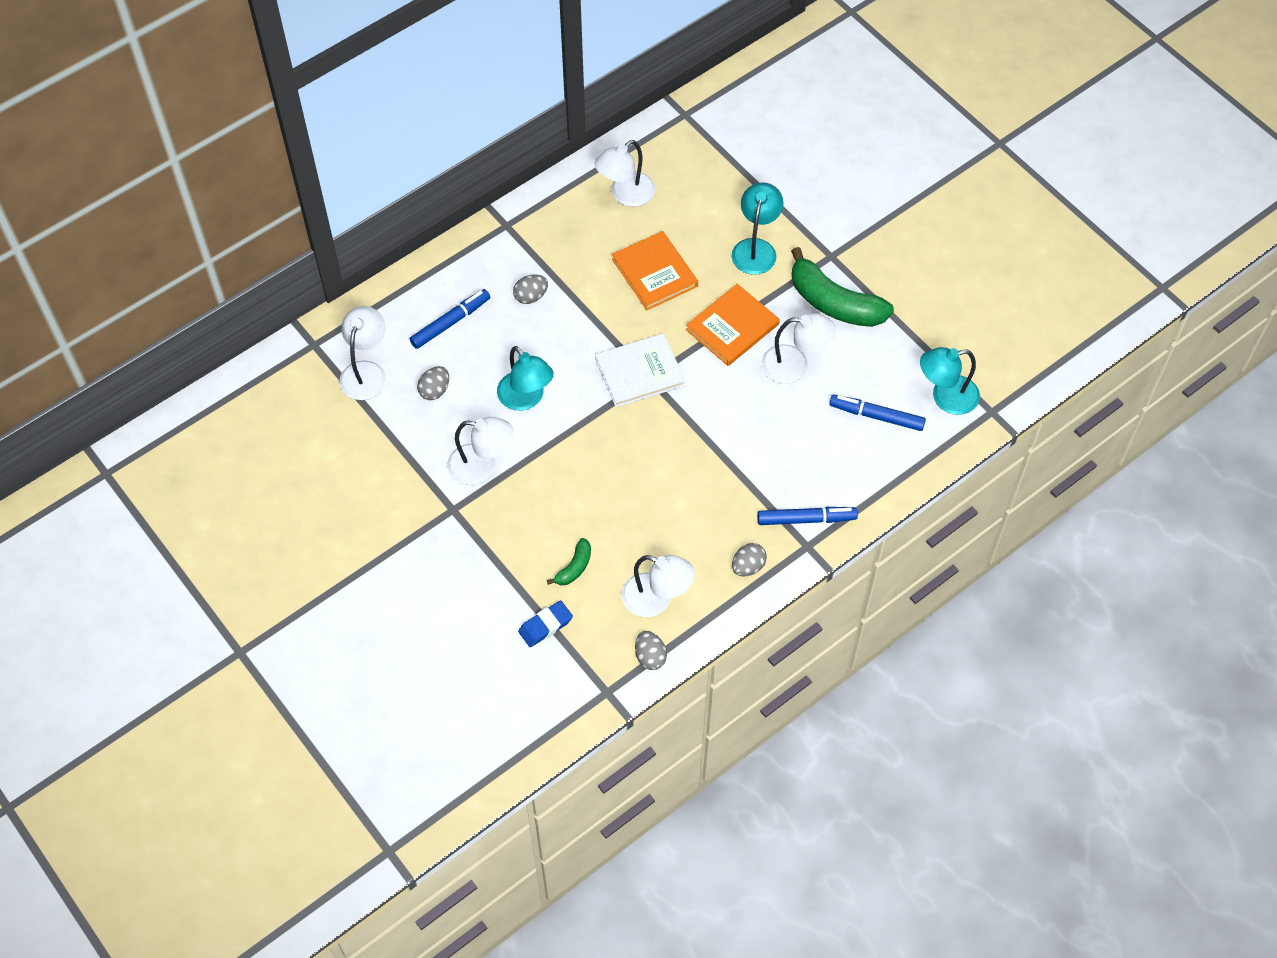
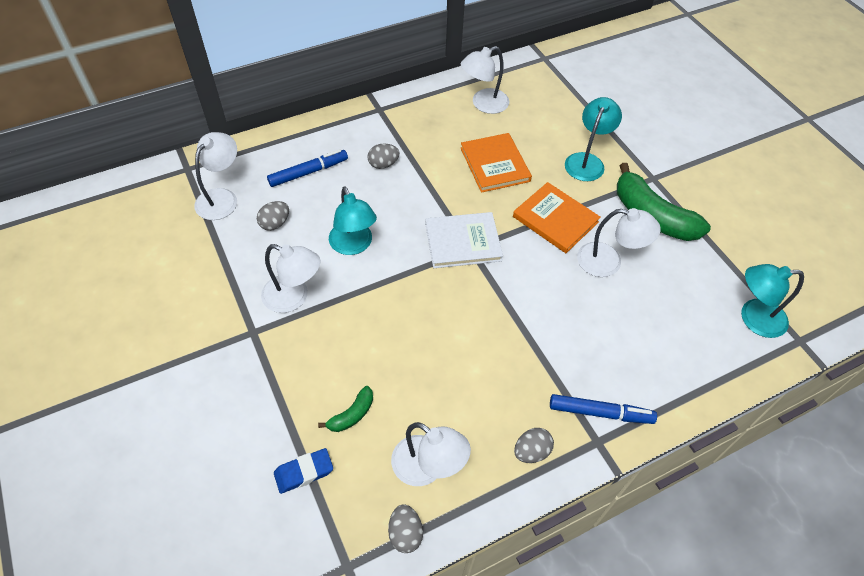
camera: 10 degrees right, 5 degrees down
(732, 327) = (555, 219): orange book -> orange book turned 75 degrees clockwise
(876, 416) = (683, 323): blue marker -> none

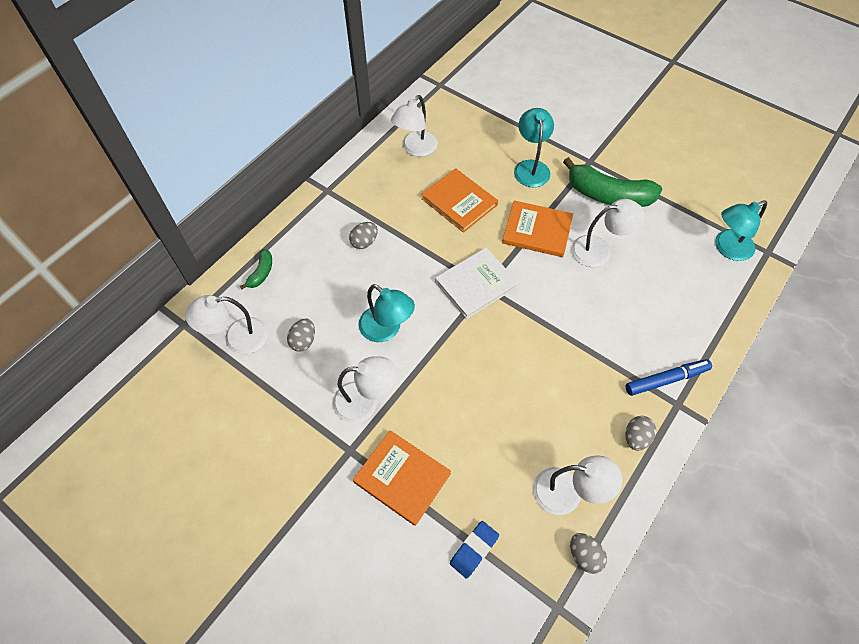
camera: 25 degrees left, 5 degrees up
(221, 198) = (237, 338): white lamp -> white lamp turned 105 degrees counterclockwise
(282, 377) = (402, 478): none -> orange book
(308, 172) = (302, 278): blue marker -> none
(352, 415) = (481, 480): green banana -> green banana (261, 273)

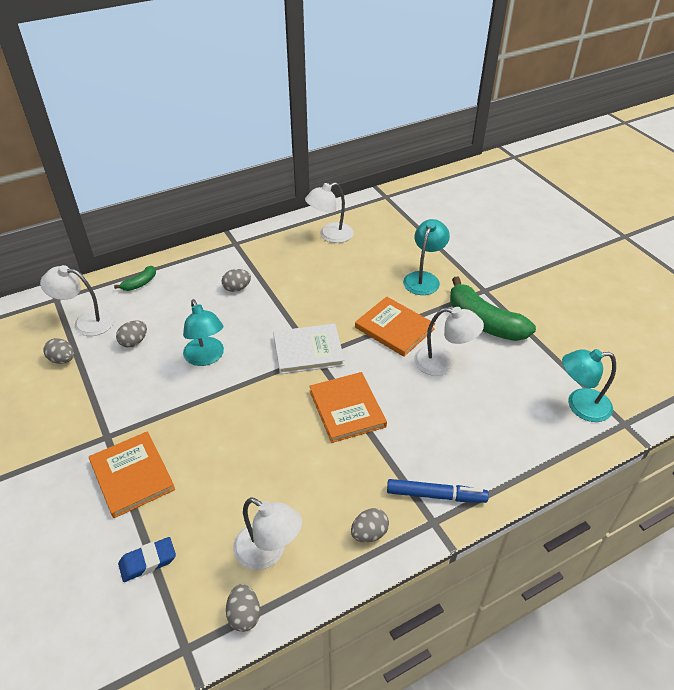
camera: 25 degrees right, 15 degrees down
(244, 390) = (62, 360): none -> grey egg
(365, 401) = (148, 404): white lamp -> none
(459, 202) = (339, 284): orange book -> orange book (347, 409)

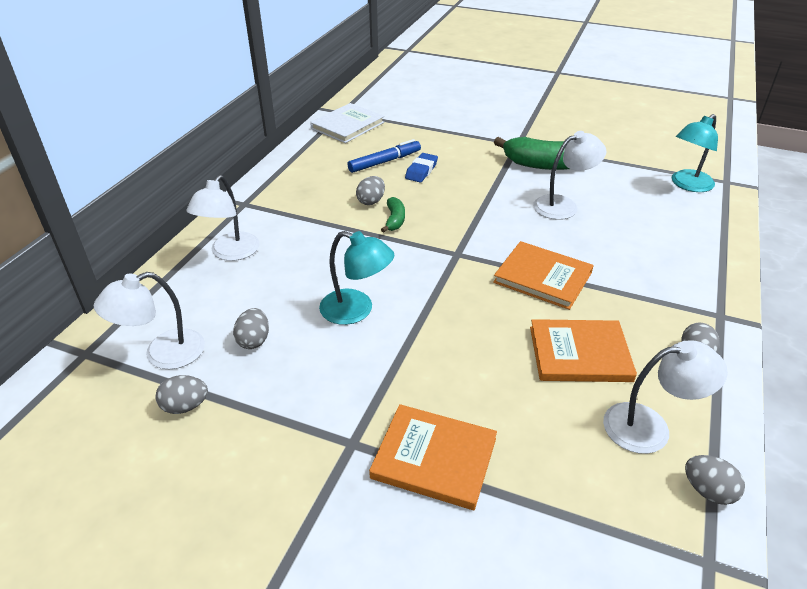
camera: 40 degrees left, 5 degrees down
(140, 283) = (181, 286): green banana -> green banana (394, 220)
(148, 561) = (565, 520): blue eraser -> blue eraser (421, 171)
(237, 288) = (302, 239): grey egg -> grey egg (371, 201)
(308, 351) = (445, 253): white book -> white book (347, 125)
(330, 235) = (333, 159): white lamp -> white lamp (230, 253)
(394, 328) = (491, 201): orange book -> orange book (579, 354)
(424, 278) = (461, 156): turquoise lamp -> none
(436, 495) = (695, 296): blue marker -> blue marker (384, 162)

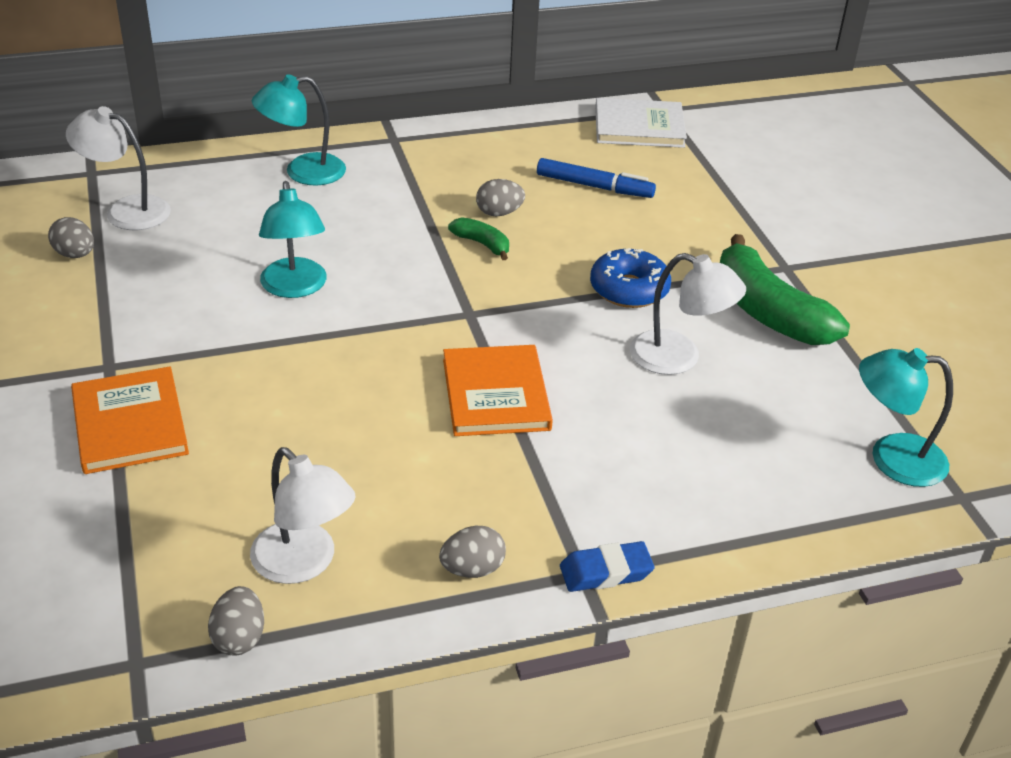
camera: 50 degrees right, 0 degrees up
(230, 253) = (303, 172): white lamp -> turquoise lamp
(254, 340) = (190, 248): grey egg -> none
(394, 220) = (482, 244): green banana -> green banana turned 105 degrees counterclockwise
(421, 171) = (610, 220): blue eraser -> blue eraser (605, 572)
(490, 193) = (629, 289): none -> blue donut
(579, 354) = (379, 470): orange book -> none

